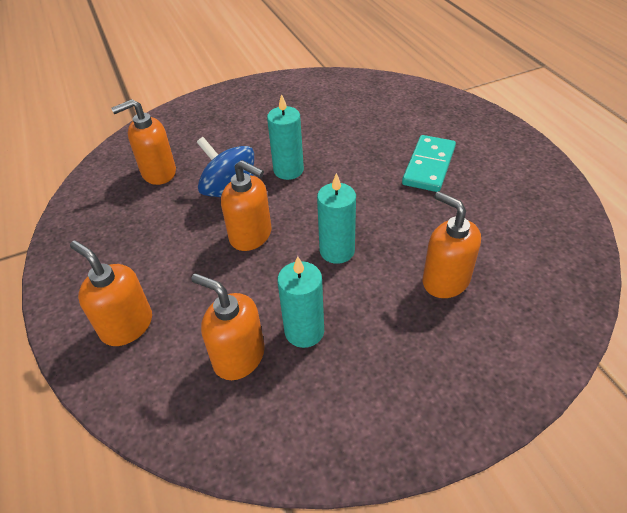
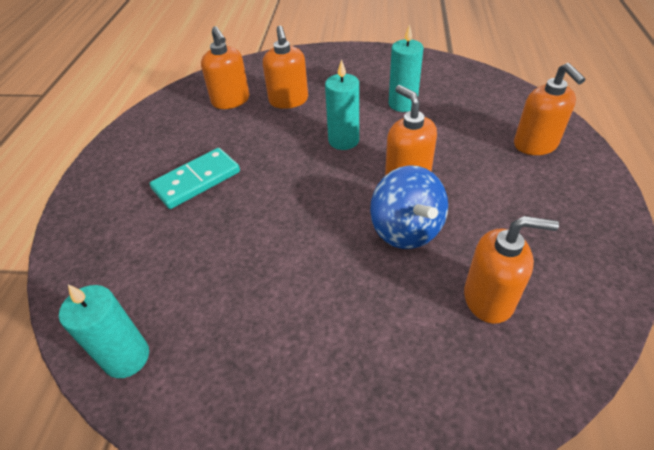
camera: 150 degrees left, 0 degrees up
(238, 357) = (453, 104): orange soap dispenser -> orange soap dispenser (231, 101)
(288, 170) = (328, 232): turquoise candle -> turquoise candle (127, 357)

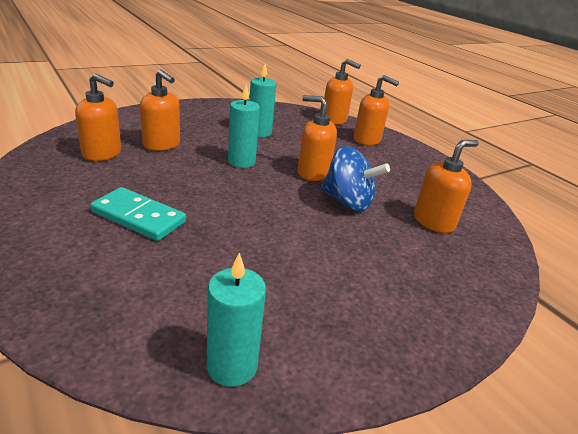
camera: 45 degrees left, 15 degrees down
(196, 180) = (138, 217): turquoise domino -> turquoise domino turned 75 degrees counterclockwise
(521, 102) = (334, 120): none -> orange soap dispenser

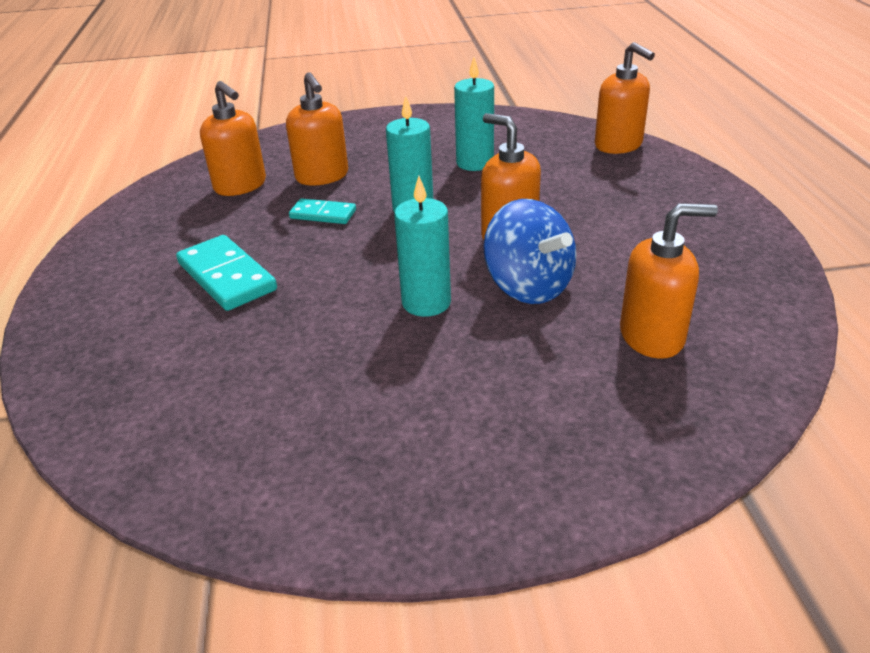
camera: 30 degrees right, 5 degrees up
(181, 169) = (323, 214): none -> turquoise domino
(232, 366) = (204, 479): turquoise candle -> turquoise candle (426, 302)
(367, 140) = (650, 183): orange soap dispenser -> none

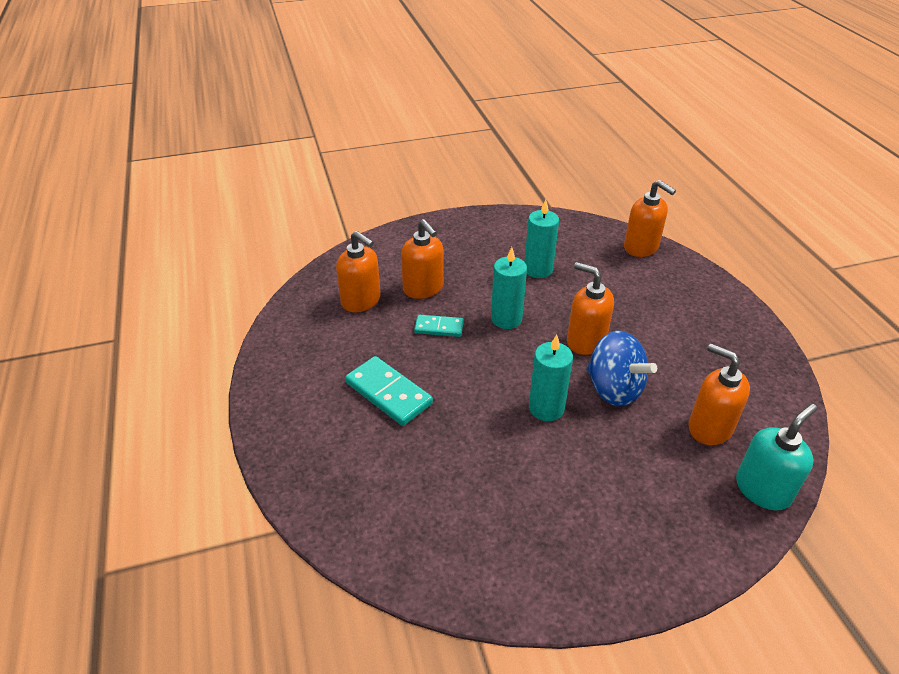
camera: 10 degrees left, 5 degrees up
(652, 336) = (709, 428): orange soap dispenser -> orange soap dispenser turned 120 degrees counterclockwise
(712, 415) = (763, 489): none -> turquoise soap dispenser

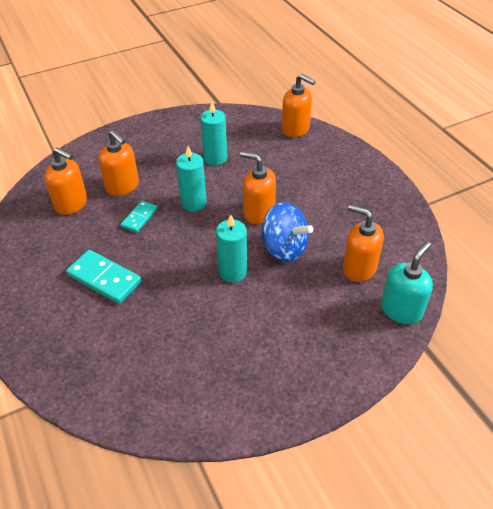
camera: 10 degrees left, 5 degrees up
(439, 327) = (139, 218): turquoise domino -> turquoise domino turned 60 degrees counterclockwise

